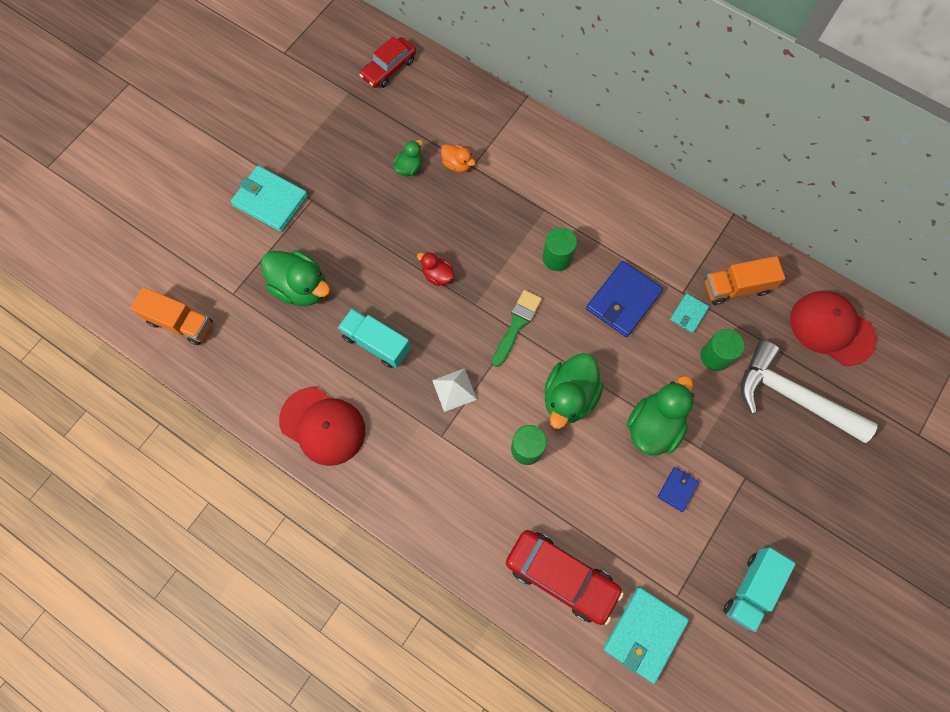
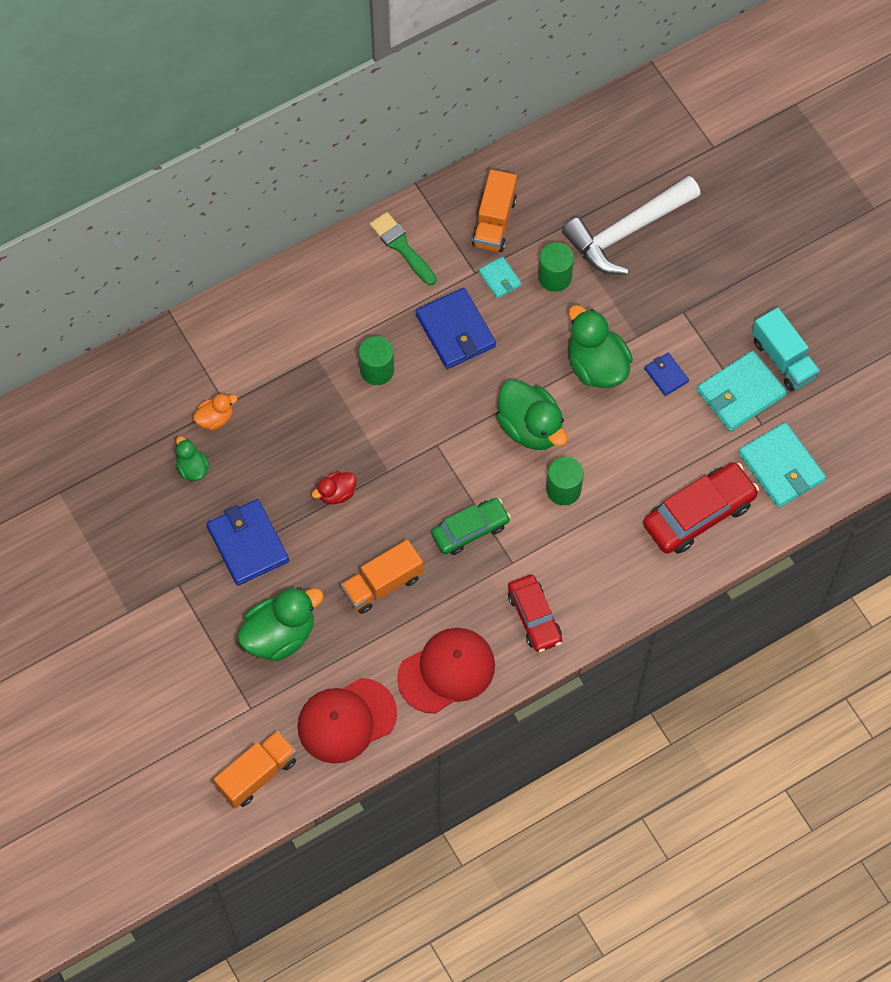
camera: 65 degrees left, 5 degrees down
(270, 200) = (156, 628): turquoise wallet -> turquoise wallet (740, 393)
(366, 232) = (248, 544): none -> blue wallet
(376, 343) = (382, 584): turquoise truck -> orange truck
(389, 68) = (51, 437): red car -> red car (534, 617)
(454, 390) = (470, 530): white pyramid -> green car
(517, 324) = (430, 441): green brush -> green brush (401, 246)
(831, 328) = (578, 162): red cap -> red cap (346, 720)

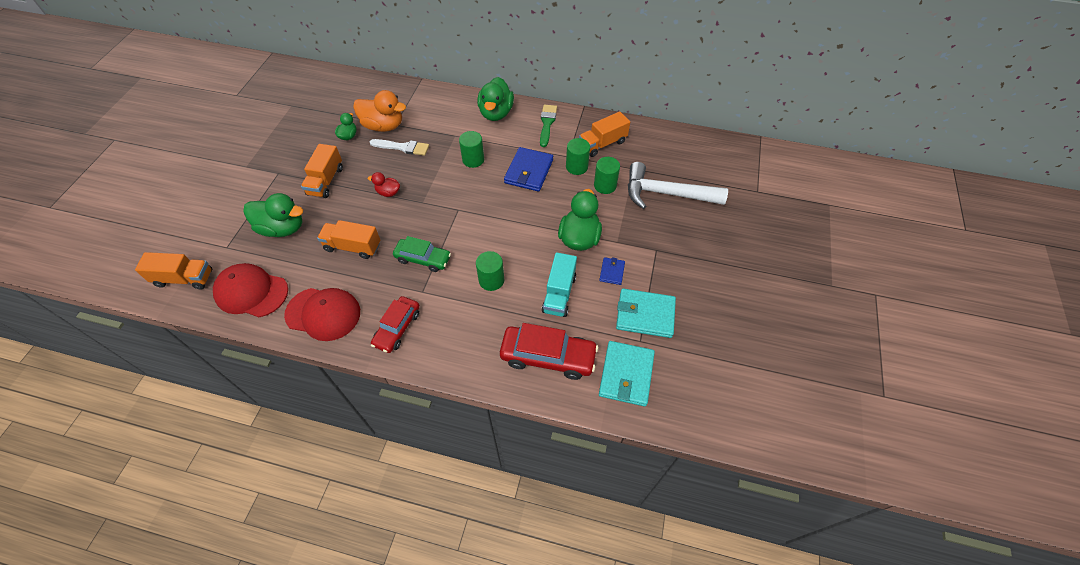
camera: 45 degrees right, 10 degrees down
(215, 418) = (383, 126): orange duck -> orange duck, size x1.90
(248, 544) = (326, 181): blue wallet -> orange truck
(277, 425) = (403, 147): none -> white brush
(499, 278) = (576, 167): turquoise wallet -> green cylinder
(530, 427) = (511, 238): green duck -> green duck (496, 113)
(783, 359) = (691, 318): turquoise truck -> turquoise truck (559, 294)

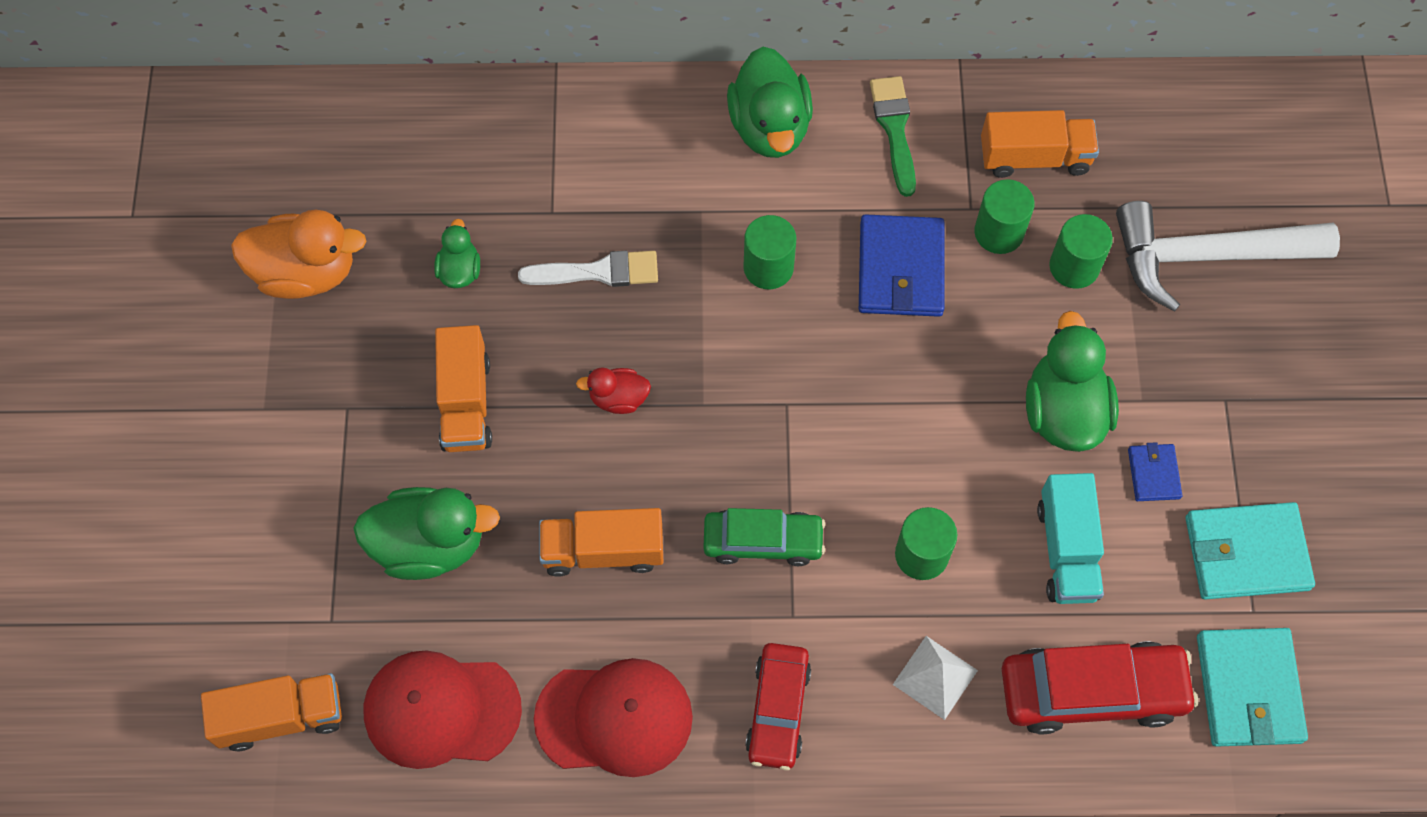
camera: 15 degrees left, 10 degrees up
(383, 126) = (527, 223): orange duck -> orange duck (306, 272)
(476, 332) = (935, 677): none -> white pyramid
(602, 144) = (1034, 157): orange truck -> orange truck turned 135 degrees counterclockwise

